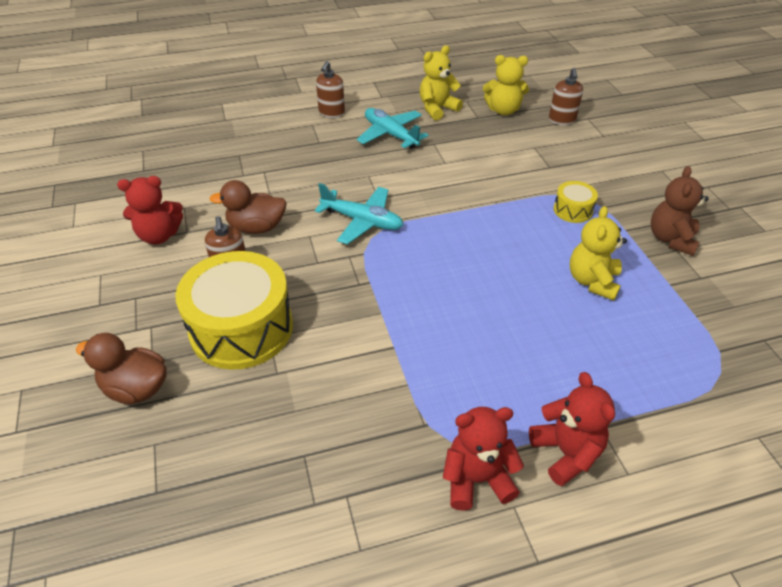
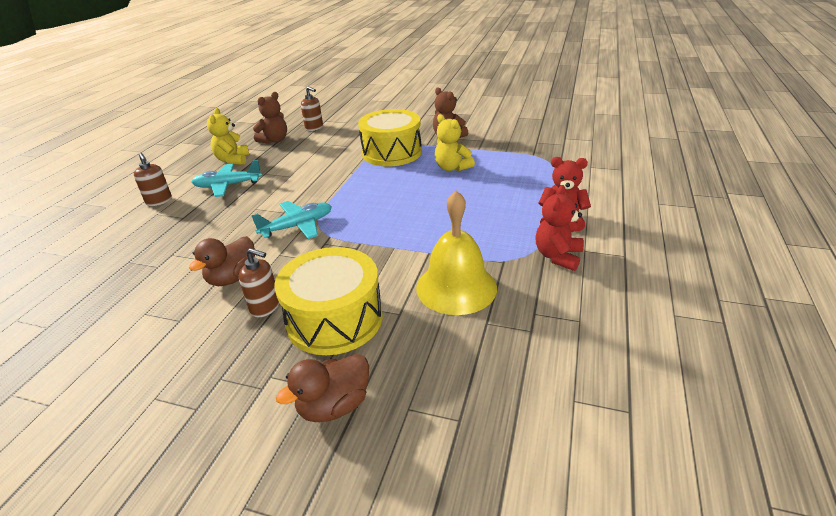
camera: 55 degrees left, 10 degrees down
(159, 235) = (159, 340): red teddy bear -> none
(347, 400) = (456, 287): none -> yellow bell
(503, 110) = (274, 140): yellow teddy bear -> brown teddy bear
(573, 210) = (392, 153): yellow drum -> yellow drum, size x2.21

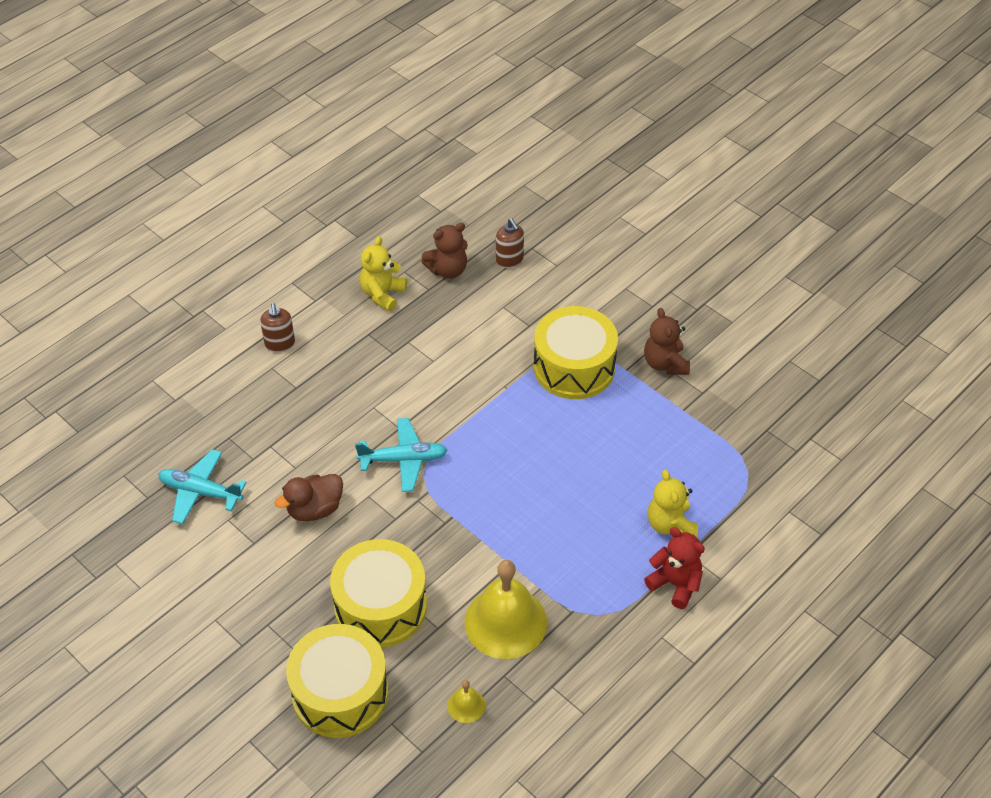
camera: 25 degrees right, 15 degrees up
(228, 185) = (359, 348): turquoise plane -> turquoise plane (200, 492)
(265, 307) = (329, 562): brown soap dispenser -> none
(334, 405) = (340, 693): brown duck -> yellow drum
(452, 168) = (625, 434): yellow teddy bear -> yellow teddy bear (670, 525)
(471, 360) = (466, 705): none -> yellow bell
(558, 256) = (628, 631): red teddy bear -> none

